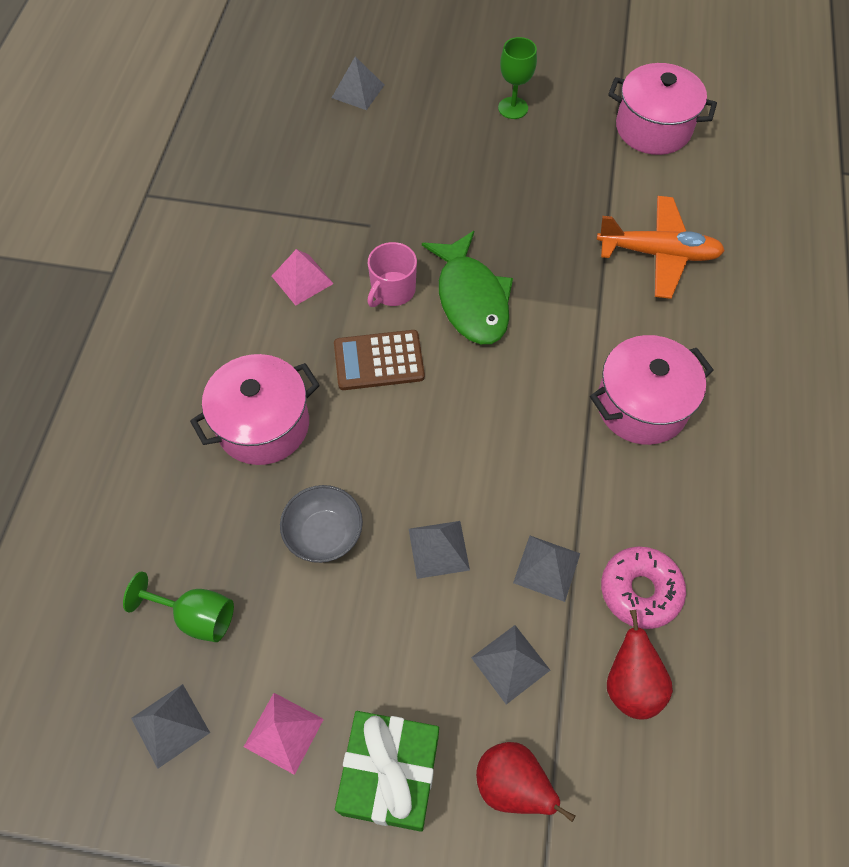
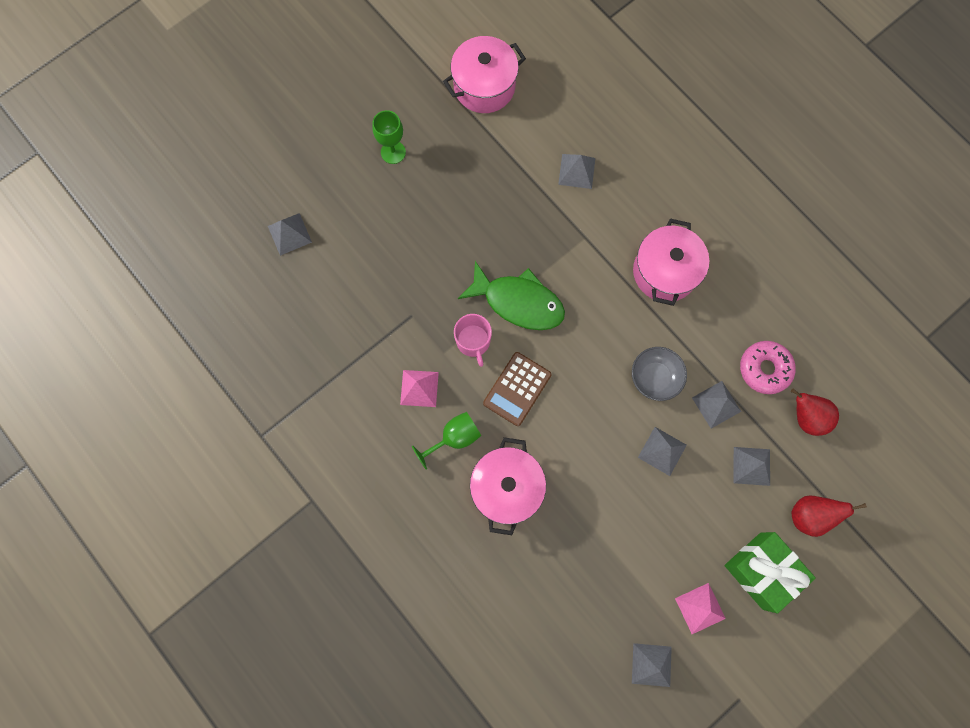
camera: 50 degrees left, 15 degrees up
(196, 616) = (599, 610): green goblet -> green goblet (454, 438)
(324, 534) = (605, 505): grey bowl -> grey bowl (655, 377)
(658, 254) = (577, 171): orange plane -> grey pyramid

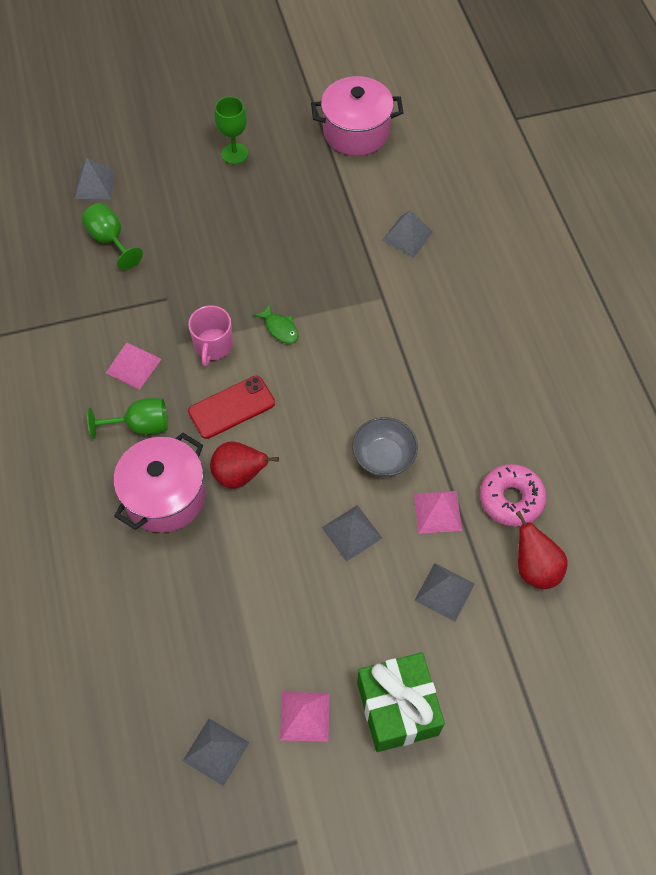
camera: 25 degrees right, 15 degrees down
(334, 282) = (110, 240): none -> green goblet
(517, 389) = (231, 407): brown calculator -> red phone
(518, 302) = (280, 328): green fish -> green fish, size x0.44
(664, 272) = (449, 361): pink pot -> none
(716, 404) = (437, 511): grey pyramid -> pink pyramid
(809, 515) = (485, 674): red pear -> red pear (239, 475)

